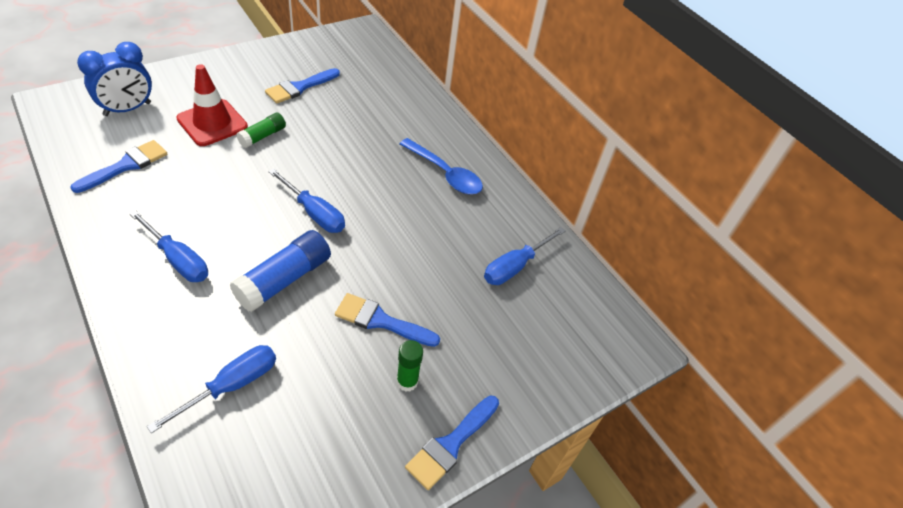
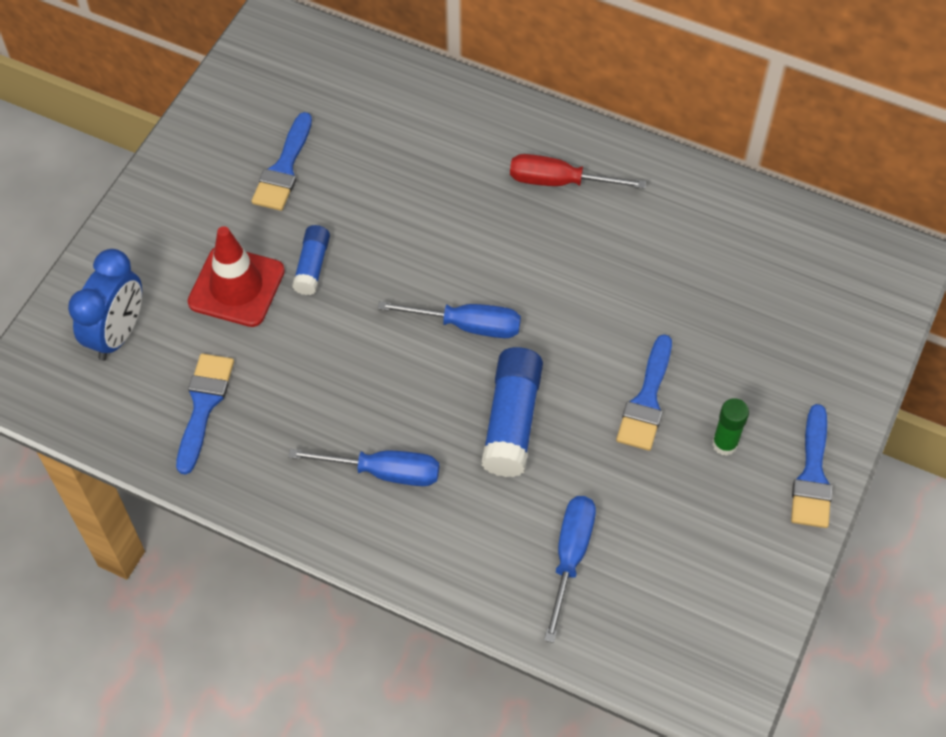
camera: 25 degrees left, 10 degrees up
(262, 136) = (312, 266): green glue stick -> blue glue stick
(381, 321) = (646, 400): blue brush -> blue brush turned 60 degrees counterclockwise
(445, 174) = (559, 182): blue spoon -> red screwdriver
(515, 266) = (724, 251): blue screwdriver -> none

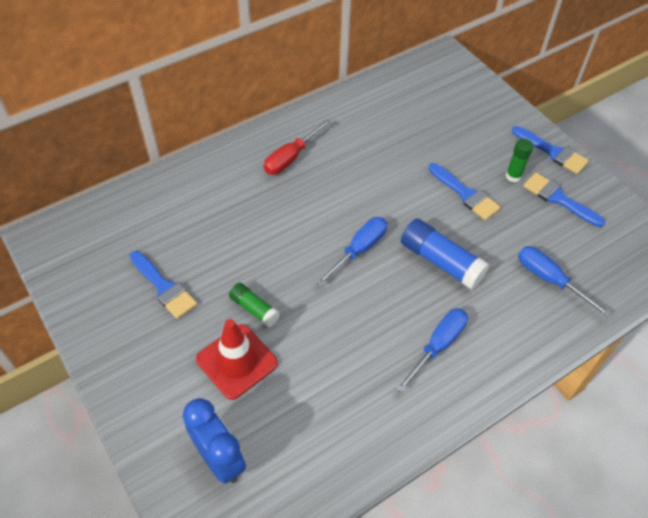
camera: 60 degrees left, 5 degrees down
(203, 405) = (319, 429): blue brush -> blue brush (558, 199)
(312, 266) = (254, 309): blue glue stick -> green glue stick

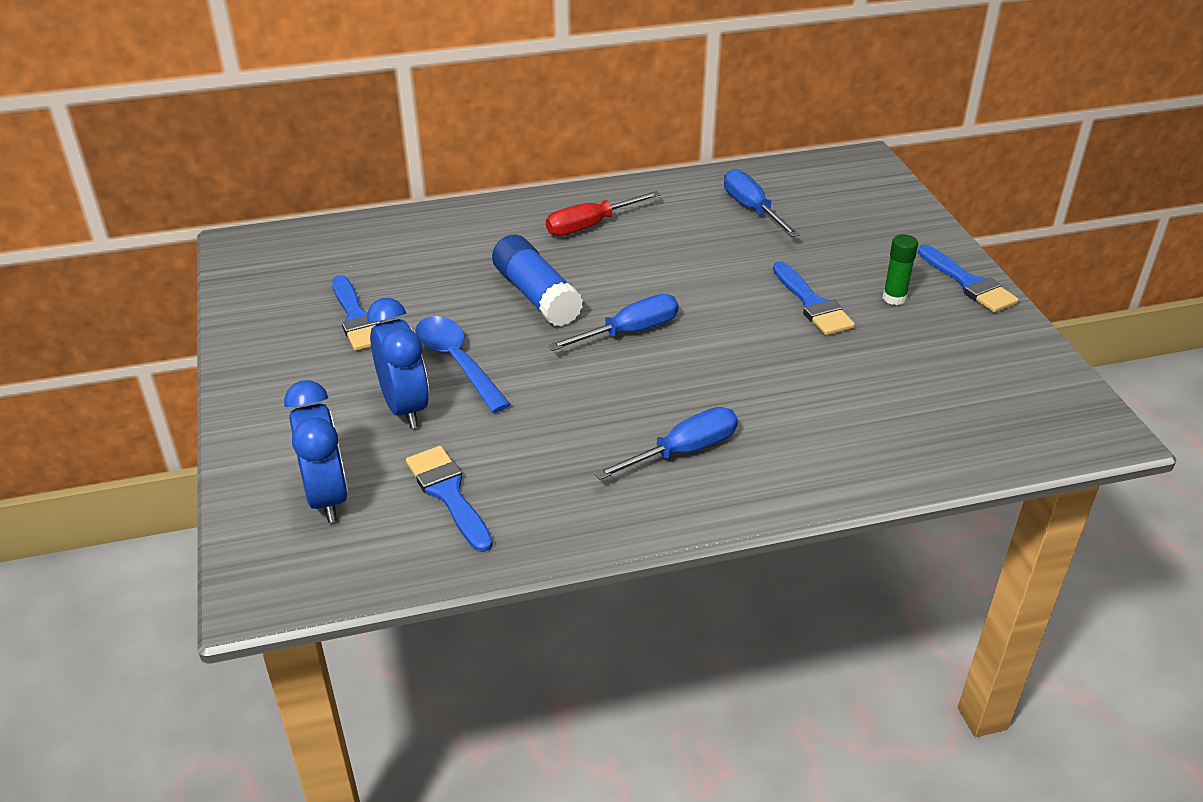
camera: 20 degrees right, 15 degrees down
(237, 361) = (405, 407): red traffic cone -> blue clock
(254, 309) = (457, 362): green glue stick -> blue spoon
(441, 261) = (737, 366): blue glue stick -> blue glue stick (536, 296)
(549, 279) = (888, 416): blue screwdriver -> blue screwdriver (752, 209)
(558, 199) = (950, 334): blue brush -> blue brush (448, 494)

